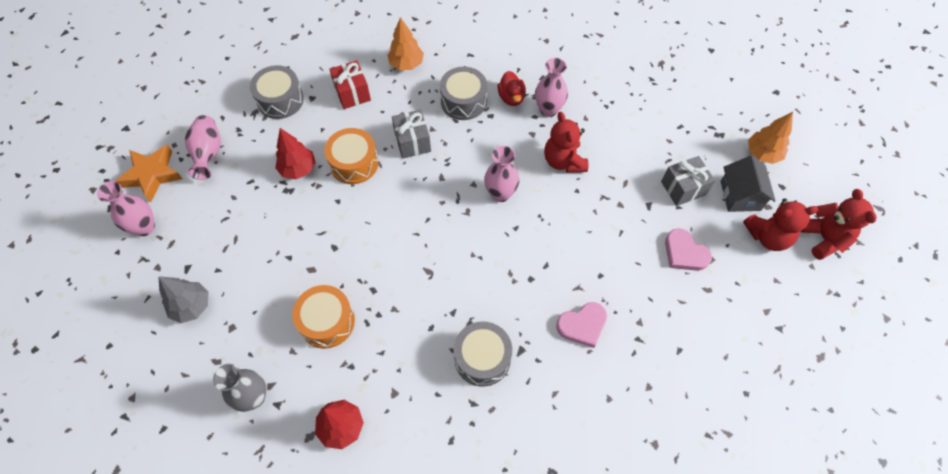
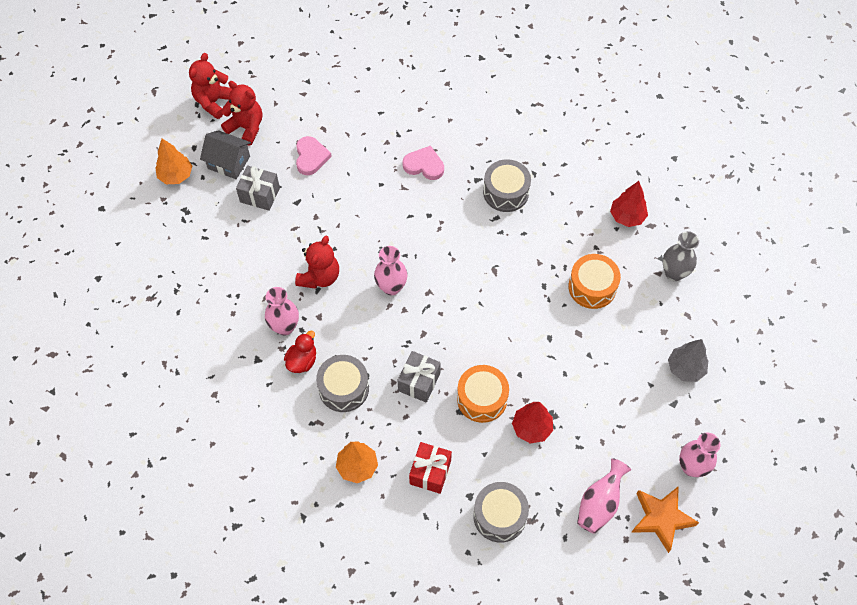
camera: 140 degrees left, 0 degrees up
(740, 195) = (229, 162): grey house -> grey house turned 75 degrees clockwise

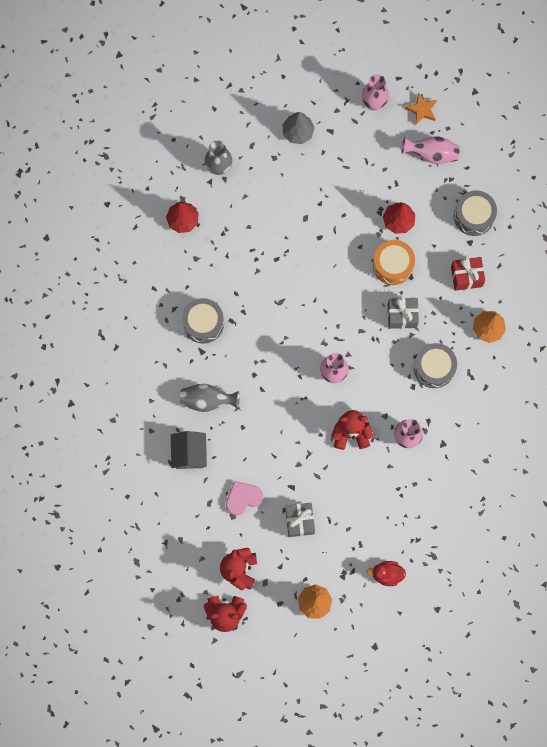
camera: 115 degrees left, 15 degrees up
(229, 162) = (280, 565): grey house -> grey house (189, 453)
(302, 361) = (427, 409): red duck -> red duck (386, 574)
(424, 165) = (207, 400): pink heart -> grey vase
(592, 287) = (260, 223): orange drum -> none
(661, 518) = (421, 110): orange star -> orange star, size x0.66

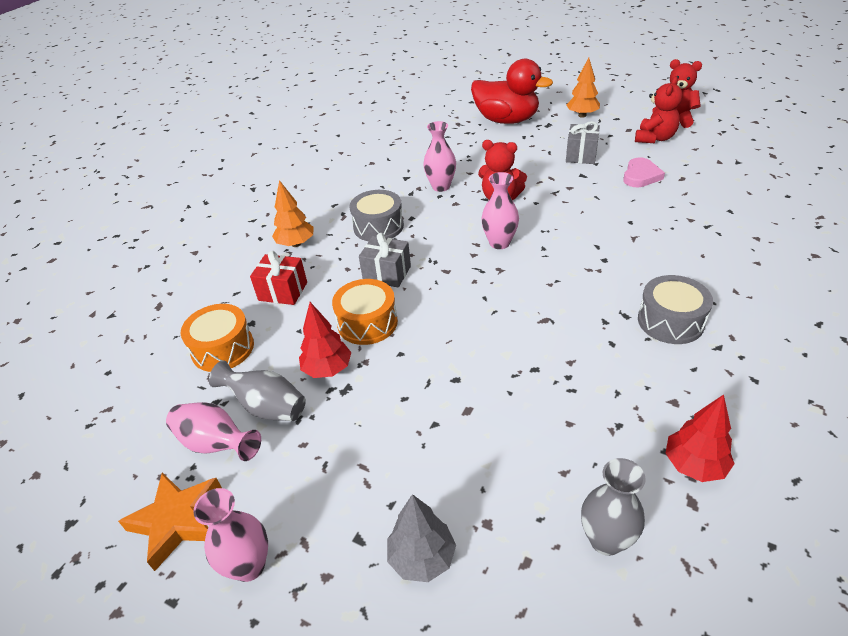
camera: 155 degrees left, 35 degrees down
(189, 453) = (703, 213): grey house -> none
(207, 400) = (674, 249): grey vase -> grey vase (266, 407)
(243, 498) = (641, 176): pink heart -> pink heart turned 60 degrees counterclockwise
(386, 574) = (506, 120): red duck -> red duck, size x2.14
(421, 110) = (178, 521): orange star -> orange star, size x1.52
(473, 216) = (223, 348): grey drum -> orange drum

